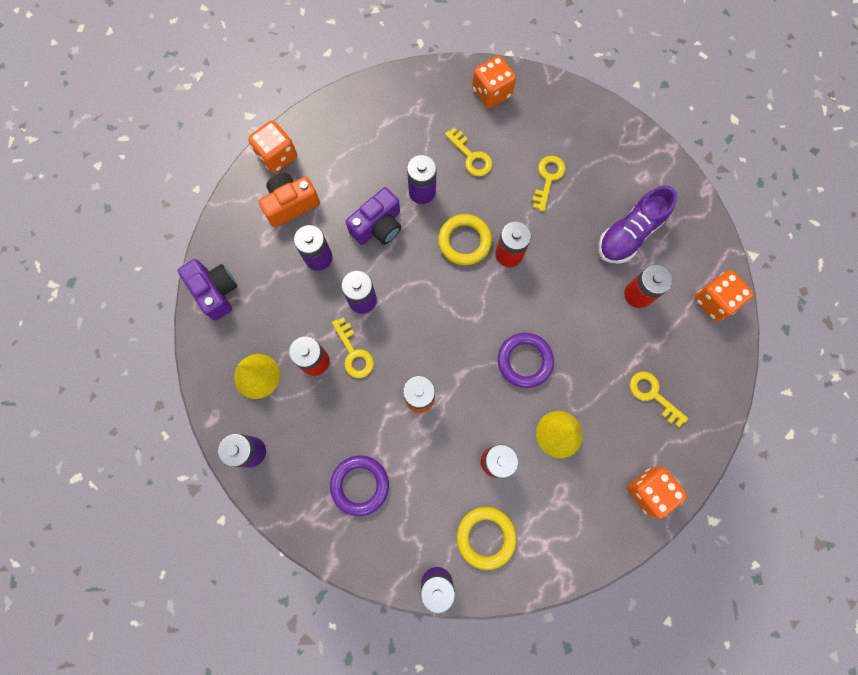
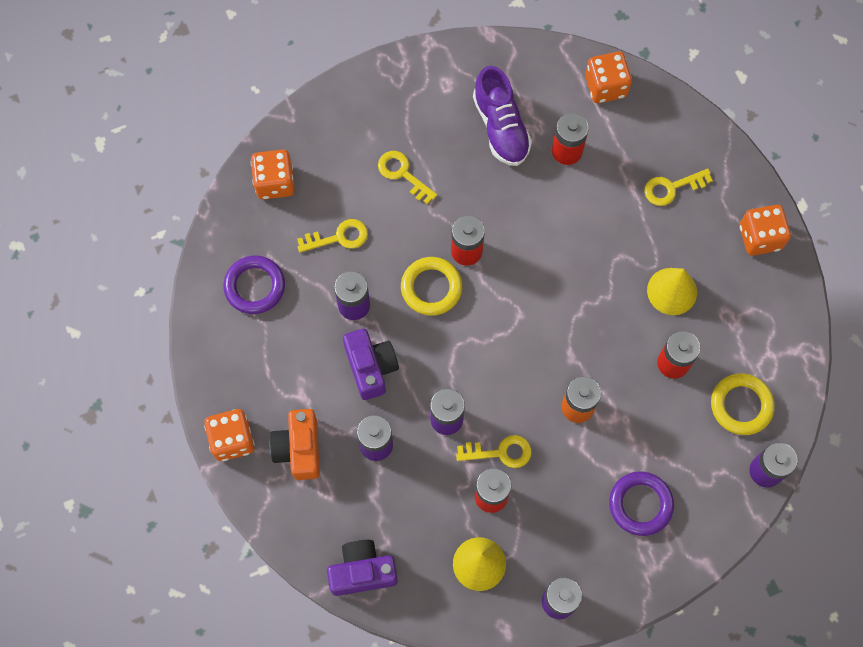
camera: 65 degrees left, 5 degrees down
(524, 361) = (585, 288): purple ring -> purple ring (255, 286)

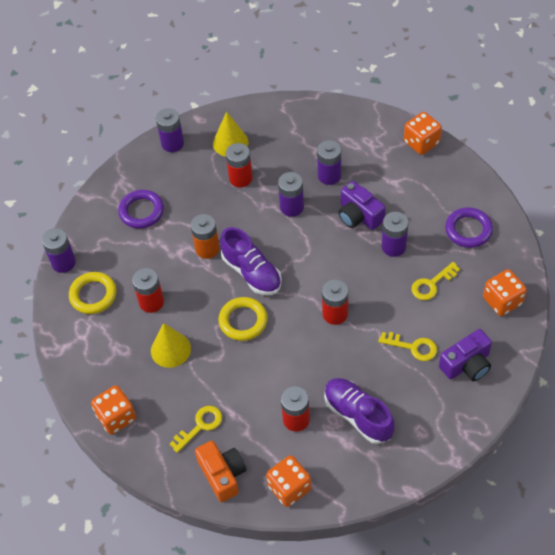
camera: 160 degrees right, 15 degrees down
(299, 449) = (376, 154): orange camera -> orange camera (222, 474)
(362, 571) = (299, 112): purple camera -> purple camera (466, 364)
(431, 288) = (346, 279): yellow ring -> yellow ring (243, 321)
(500, 452) = (246, 203): yellow key -> none
(537, 348) = (251, 272): none -> purple shoe

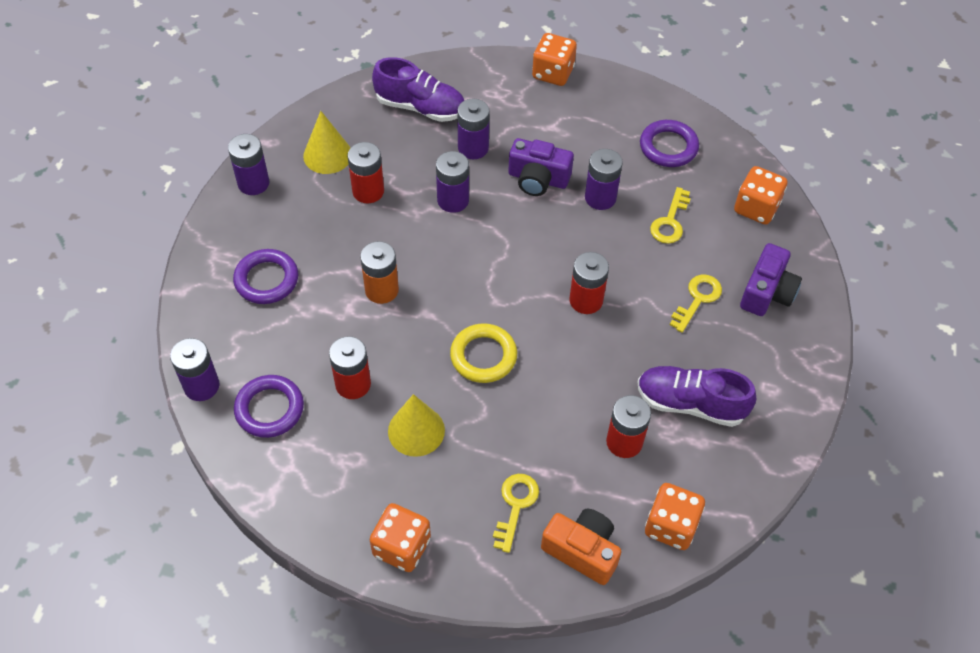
camera: 35 degrees left, 0 degrees up
(93, 295) = (269, 409): yellow ring -> purple ring
(251, 272) = (455, 295): purple shoe -> purple shoe (420, 107)
(413, 347) = (697, 299): yellow key -> yellow key turned 45 degrees counterclockwise

